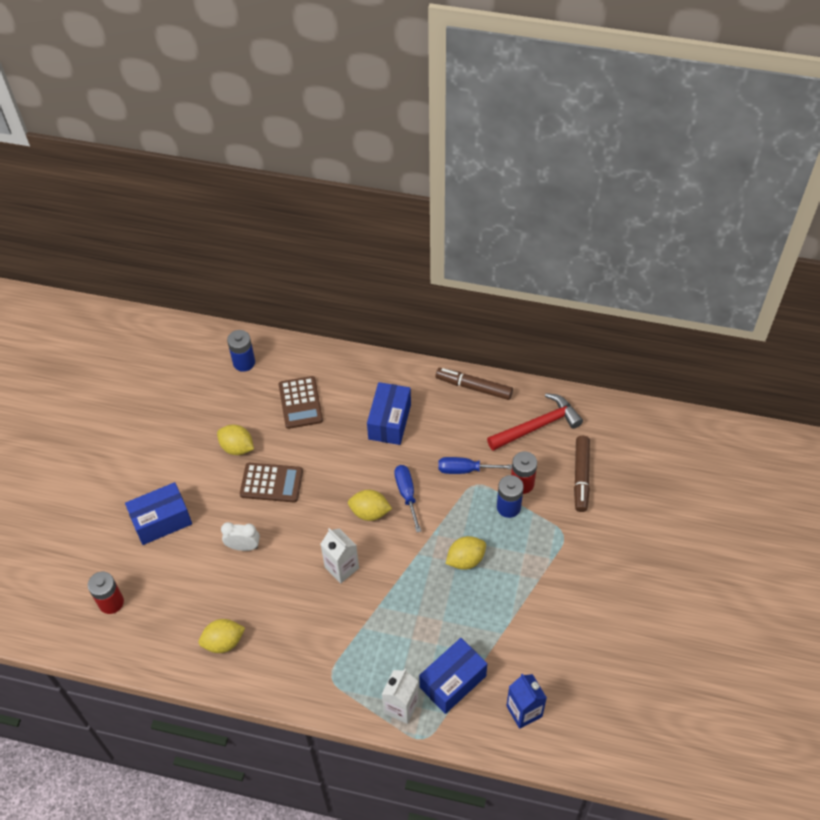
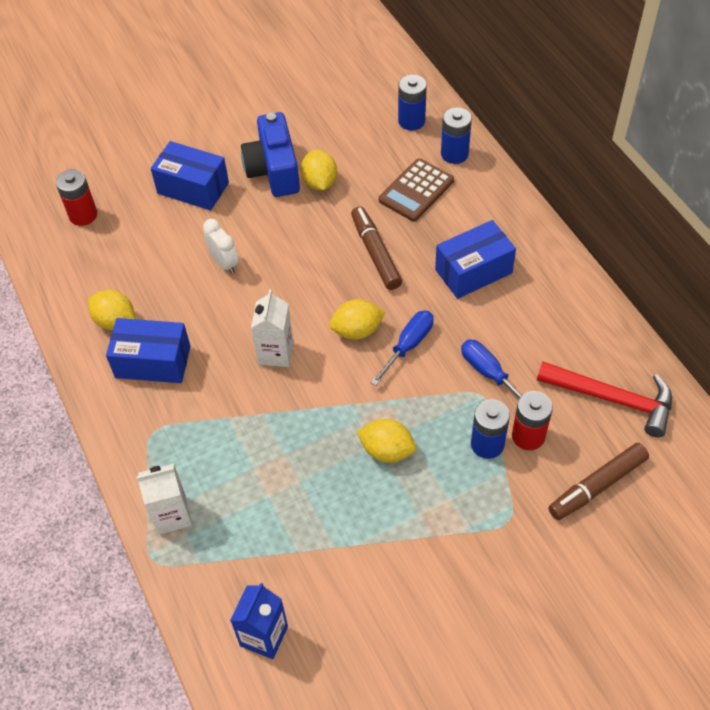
camera: 50 degrees right, 0 degrees up
(199, 465) = (273, 170): none -> blue camera
(271, 483) = (310, 233): brown calculator -> none
(294, 362) = (454, 154): none -> blue battery
(370, 512) = (357, 330): yellow lemon -> yellow lemon turned 75 degrees counterclockwise
(453, 681) = (239, 541): blue box -> blue box (153, 362)
(474, 387) = (592, 309): brown marker -> brown marker (375, 253)

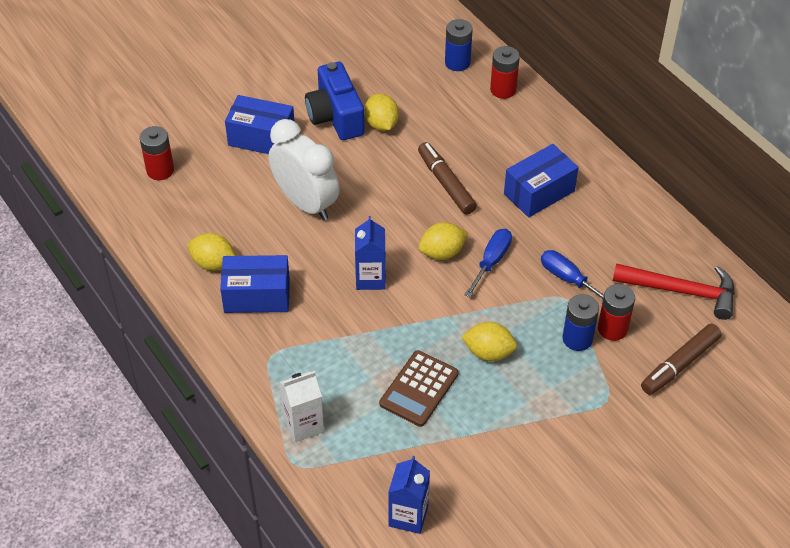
camera: 10 degrees left, 5 degrees down
(224, 263) = (306, 203): white clock -> white clock, size x1.95
(276, 353) = (370, 278): white carton -> blue carton
(416, 190) = (473, 125): brown calculator -> brown calculator (419, 389)
(454, 154) = (503, 90): blue battery -> red battery

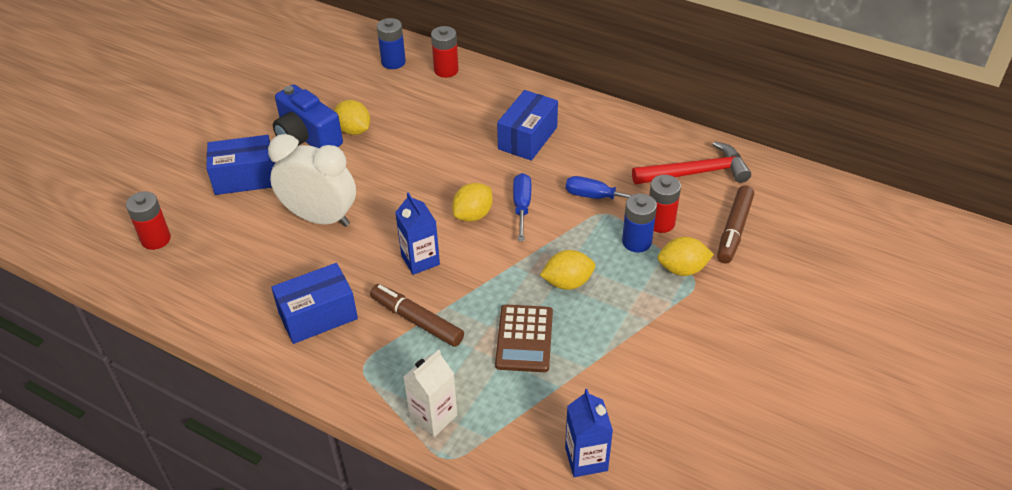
camera: 25 degrees left, 5 degrees down
(213, 263) = (257, 303): yellow lemon -> yellow lemon (682, 269)
(446, 183) = (442, 158): brown marker -> brown marker (417, 320)

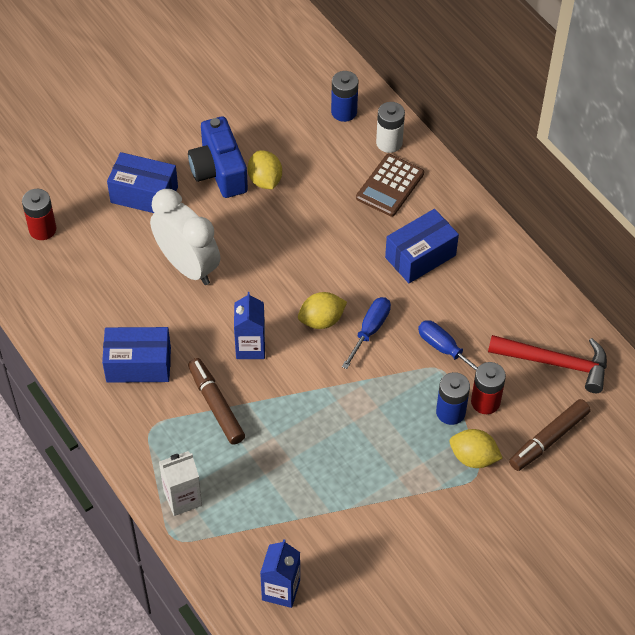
camera: 25 degrees right, 10 degrees up
(446, 70) = (389, 143): red battery -> white battery
(524, 339) = (294, 462): brown calculator -> brown calculator (390, 186)
(567, 282) = (363, 425): yellow lemon -> none

